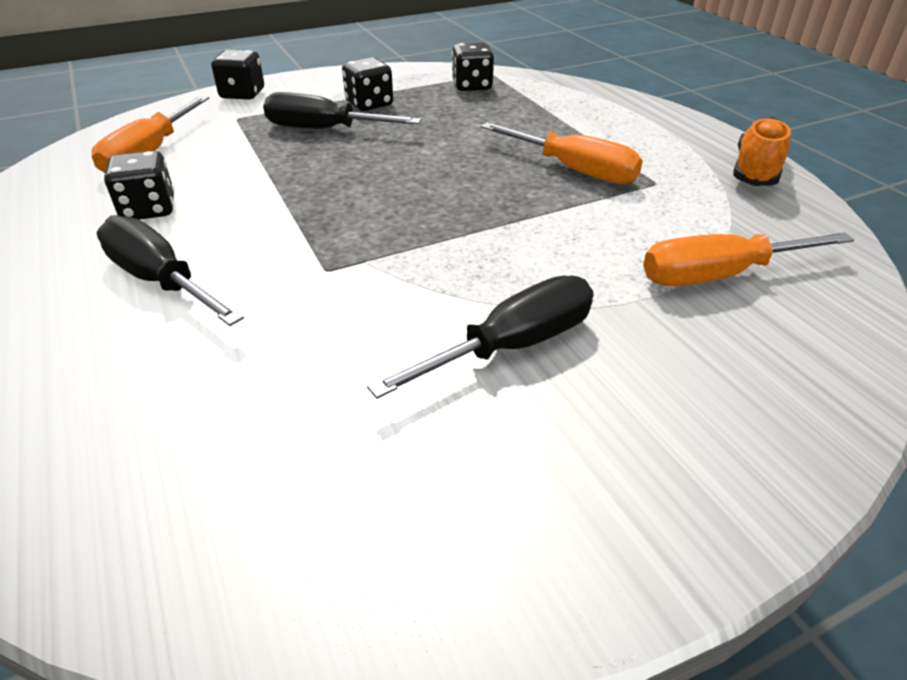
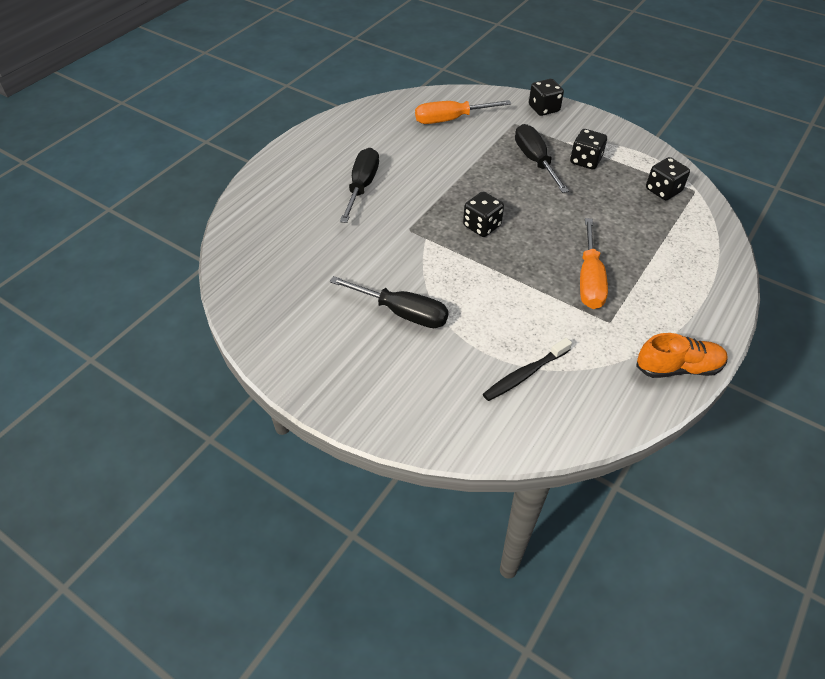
camera: 60 degrees right, 10 degrees up
(149, 209) = (406, 150): black dice -> black dice (482, 226)
(720, 275) = (524, 374): orange screwdriver -> black toothbrush

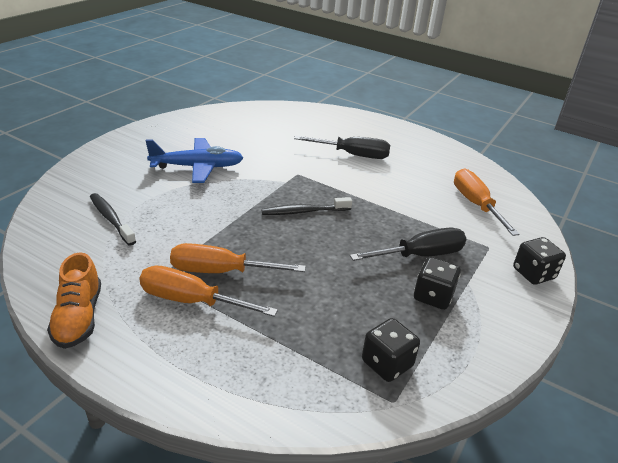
camera: 85 degrees right, 15 degrees down
(402, 312) = (198, 167): black screwdriver -> blue plane
(482, 226) = (304, 211): black dice -> black toothbrush
(633, 295) = (192, 301): none -> orange screwdriver

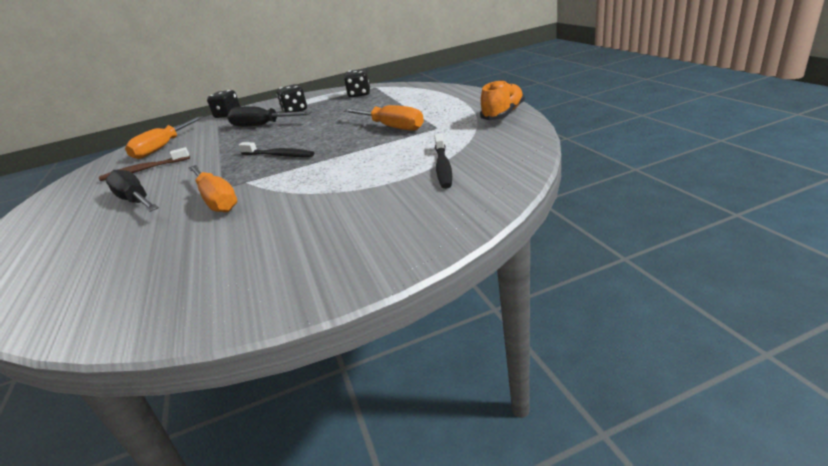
camera: 135 degrees left, 5 degrees down
(192, 301) = (426, 116): orange screwdriver -> orange screwdriver (216, 200)
(198, 167) = (299, 211): blue plane -> none
(421, 178) = (144, 170): none -> brown toothbrush

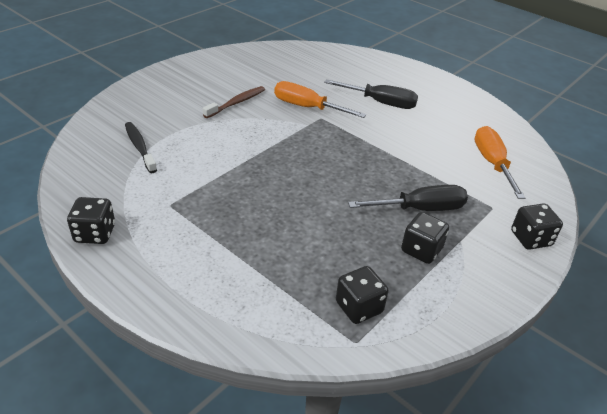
camera: 145 degrees right, 10 degrees up
(144, 170) = (443, 132): brown toothbrush -> brown toothbrush (236, 103)
(279, 155) = (318, 155): black toothbrush -> none
(391, 127) = (227, 205): orange screwdriver -> none
(503, 114) = (95, 233): orange shoe -> black dice

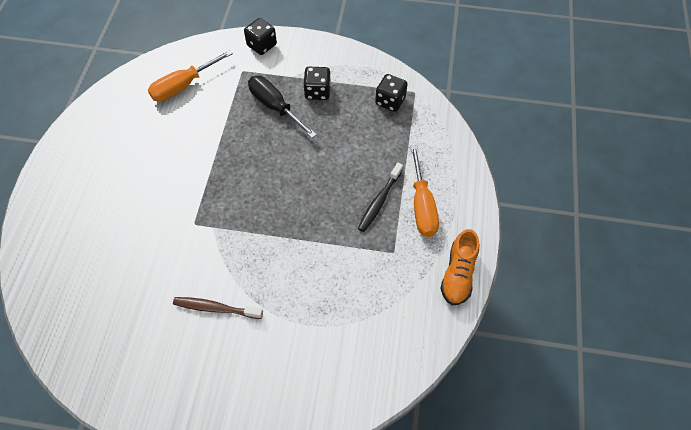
camera: 120 degrees left, 20 degrees up
(95, 233) = (458, 274): black dice -> orange shoe
(140, 147) = (346, 332): black toothbrush -> black toothbrush (379, 201)
(308, 107) = (182, 243): orange screwdriver -> orange screwdriver (422, 205)
(380, 102) = (132, 192): black screwdriver -> none

